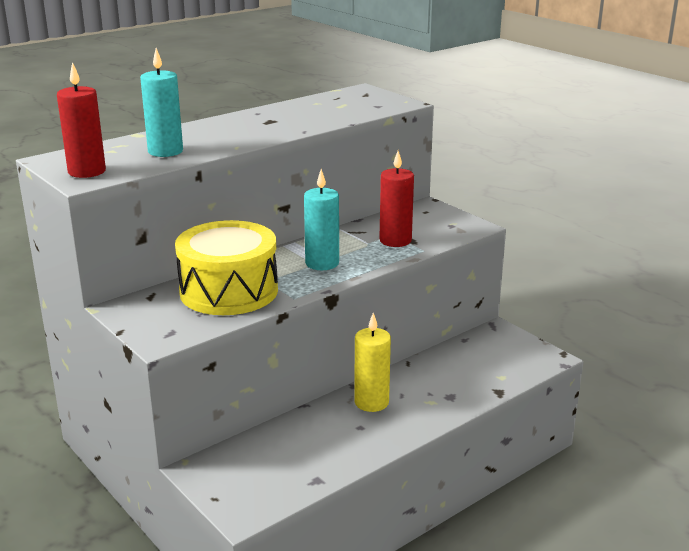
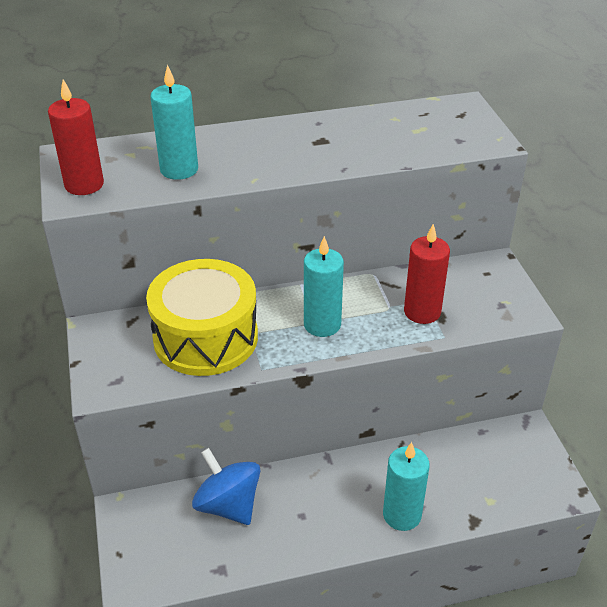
camera: 25 degrees right, 15 degrees up
(291, 438) = (228, 505): none -> blue spinning top
(371, 402) = (332, 486): yellow candle -> none
(441, 403) = (402, 515): none -> turquoise candle

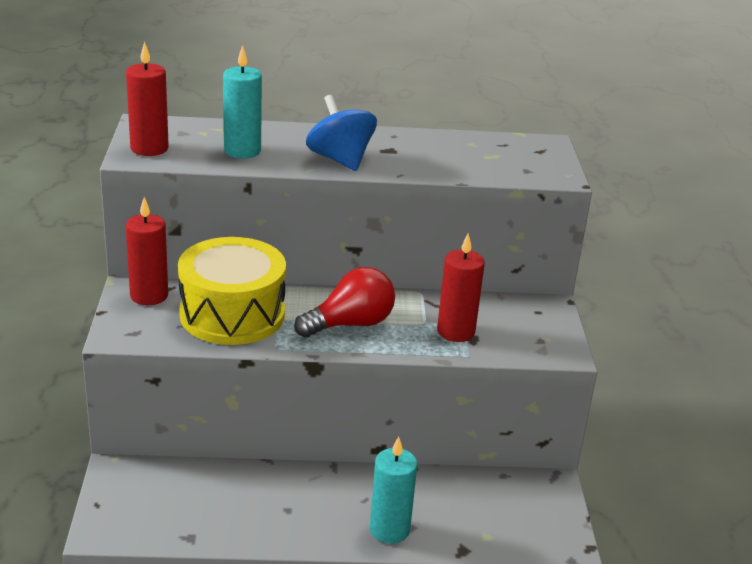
camera: 10 degrees right, 10 degrees down
(116, 333) = (149, 295): none -> red candle
(228, 505) = (218, 486): blue spinning top -> blue spinning top (340, 160)
(322, 324) = (350, 324): turquoise candle -> red light bulb

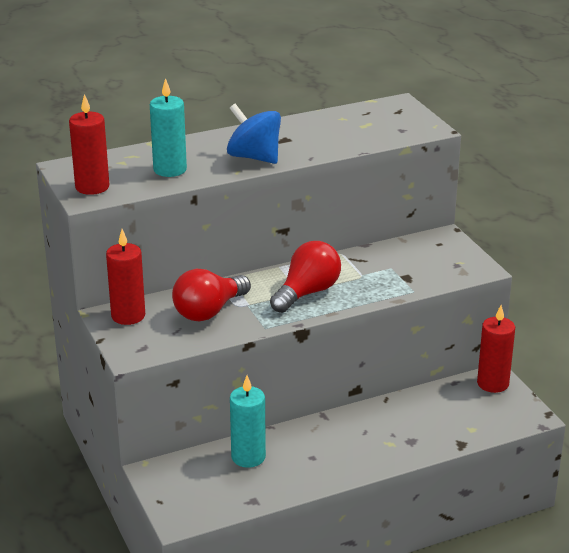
camera: 20 degrees left, 0 degrees up
(232, 314) = (209, 311): yellow drum -> red light bulb
(389, 529) = (399, 447): turquoise candle -> turquoise candle (248, 457)
(455, 331) = (390, 276): red candle -> red candle (493, 383)

